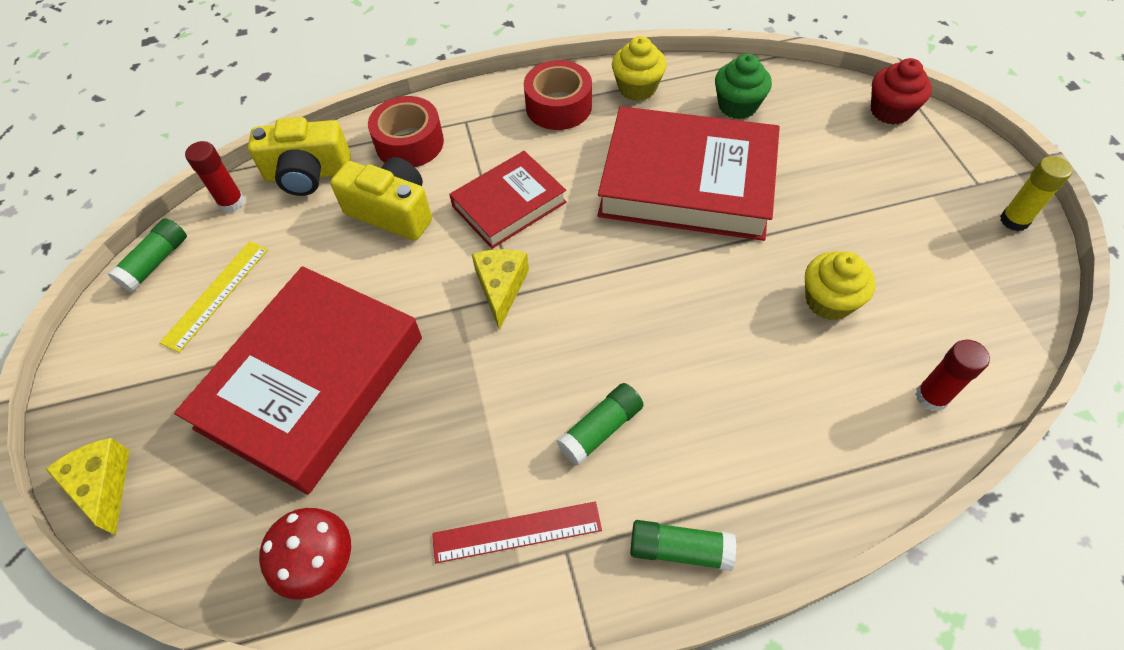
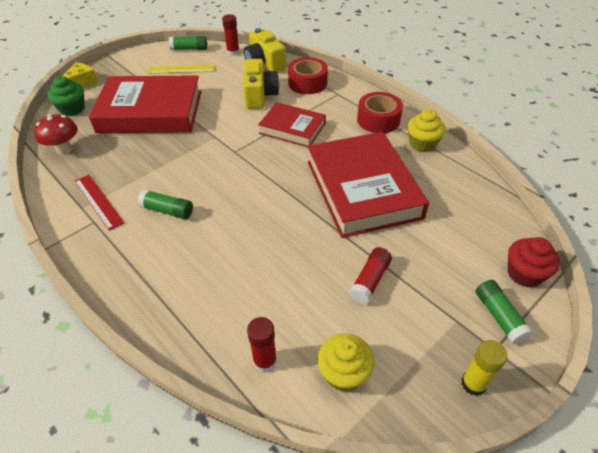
camera: 60 degrees right, 10 degrees down
(501, 288) = (236, 146): yellow cheese -> none
(679, 549) = (108, 264): green glue stick -> green glue stick (499, 316)
(737, 106) = (450, 191): green cupcake -> green cupcake (72, 109)
(829, 301) = (313, 284): yellow cupcake -> yellow cupcake (343, 373)
(846, 243) = (370, 280): none -> red glue stick

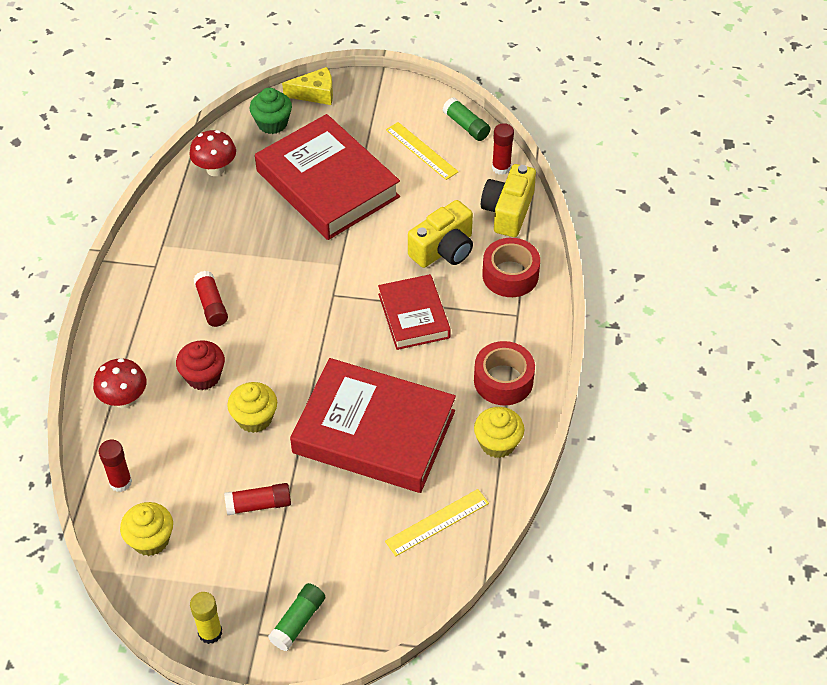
camera: 50 degrees right, 5 degrees up
(98, 201) = (179, 249): red ruler -> none
(167, 210) = (211, 305): green glue stick -> red glue stick
(187, 310) = (124, 400): none -> red mushroom
(290, 241) = (254, 418): none -> yellow cupcake
(363, 189) = (374, 432): red book -> red book turned 75 degrees clockwise
(462, 198) = (437, 522): none -> yellow ruler
(524, 274) = (370, 620): red cupcake -> red cupcake (203, 376)

